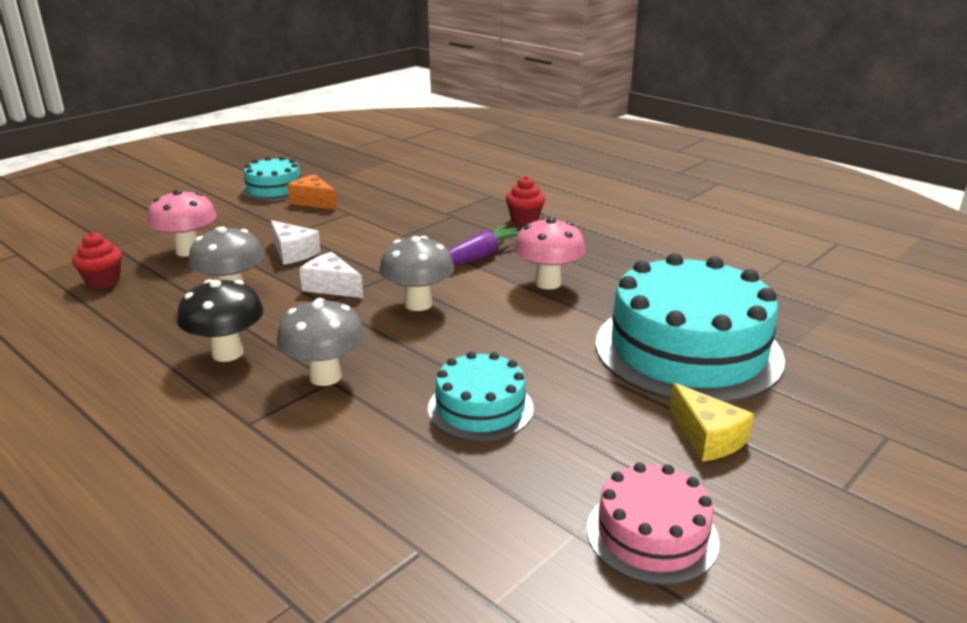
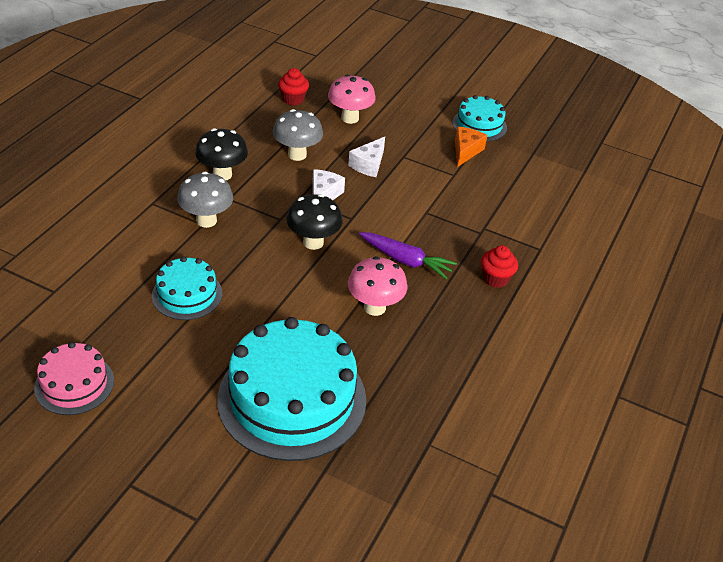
camera: 70 degrees right, 15 degrees up
(418, 304) = (313, 242): grey mushroom -> black mushroom
(707, 437) = (175, 410): yellow cheese -> none

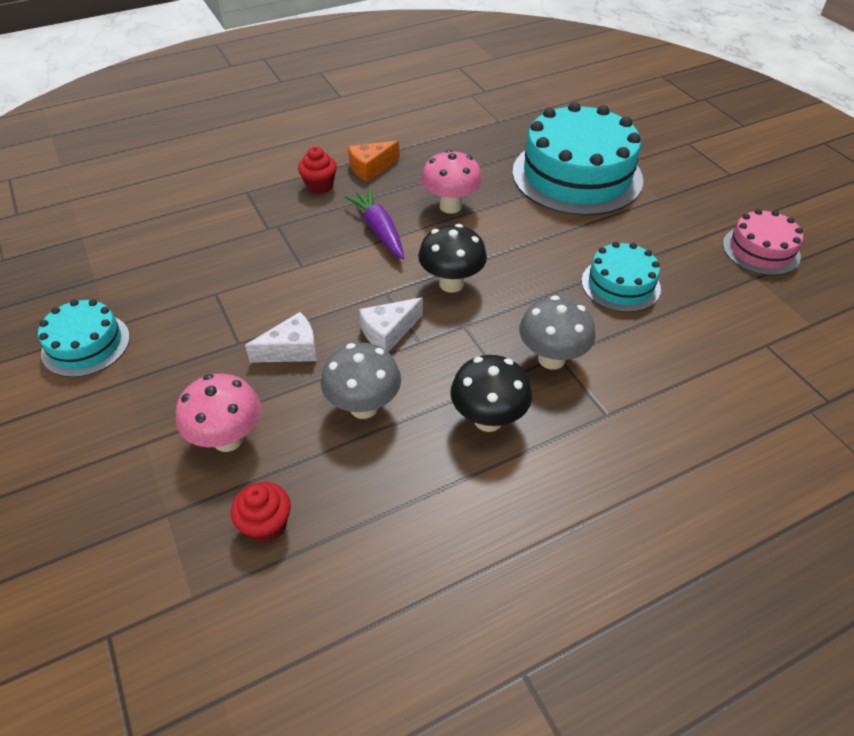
camera: 140 degrees left, 5 degrees up
(466, 151) = (158, 316): orange cheese -> orange cheese (370, 168)

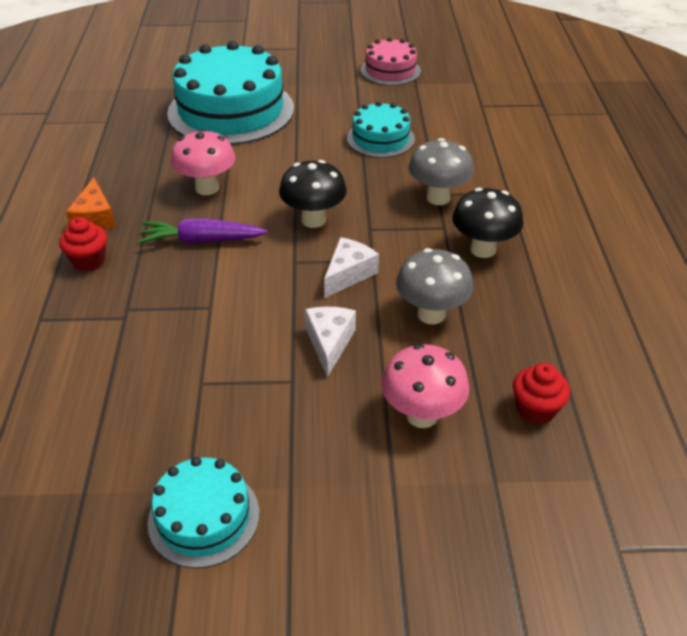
camera: 65 degrees left, 5 degrees down
(388, 332) = (348, 274): white cheese -> white cheese turned 135 degrees counterclockwise

